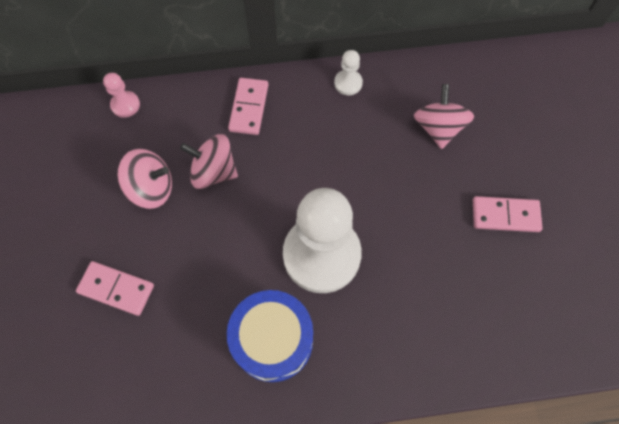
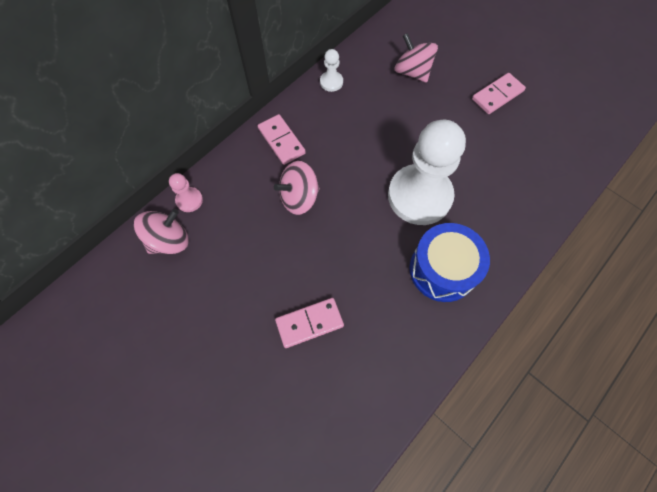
camera: 40 degrees left, 0 degrees up
(152, 188) = (267, 240): pink spinning top -> pink spinning top (169, 240)

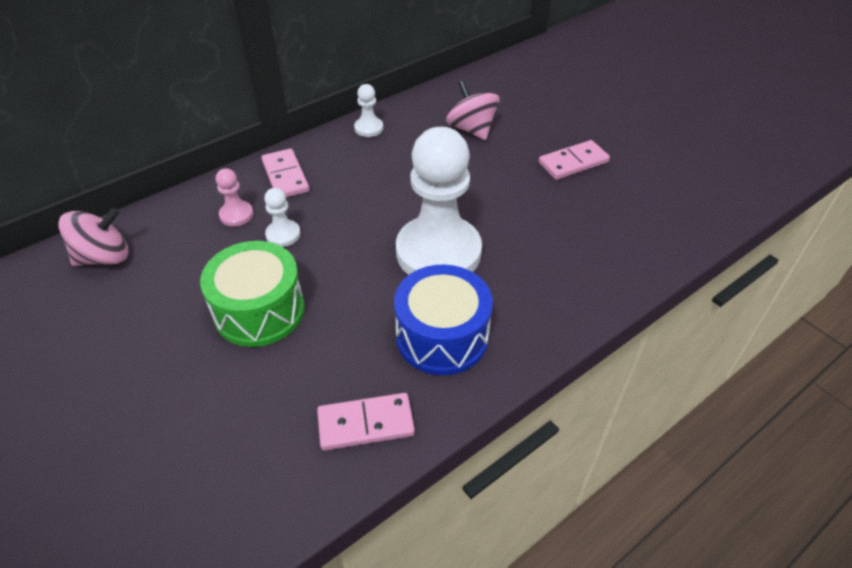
camera: 10 degrees right, 20 degrees down
(189, 200) = (148, 220): pink pawn -> pink pawn (236, 215)
(299, 198) = (283, 234): pink spinning top -> white pawn
(305, 269) = (259, 310): none -> green drum
(309, 323) = (239, 371): pink domino -> pink domino (366, 424)

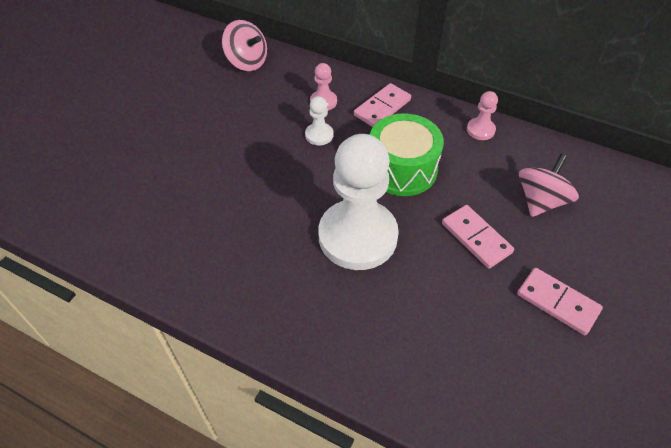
camera: 65 degrees right, 5 degrees up
(259, 310) = (240, 156): green drum -> green drum (402, 169)
(366, 424) = (167, 257): pink domino -> pink domino (476, 238)
(369, 128) = (480, 130): white pawn -> pink pawn
(442, 336) = (266, 273): blue drum -> none

